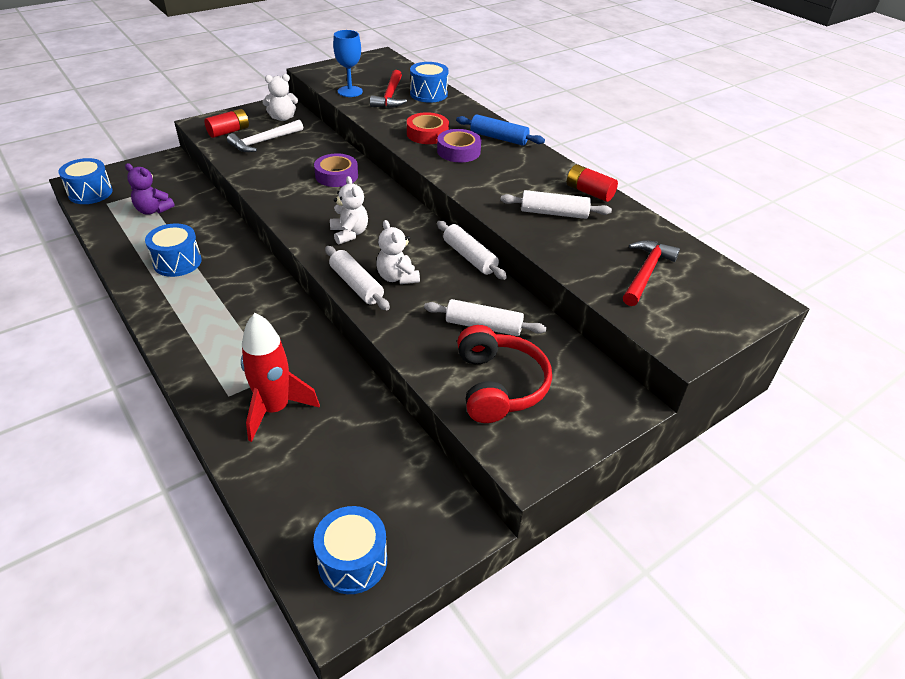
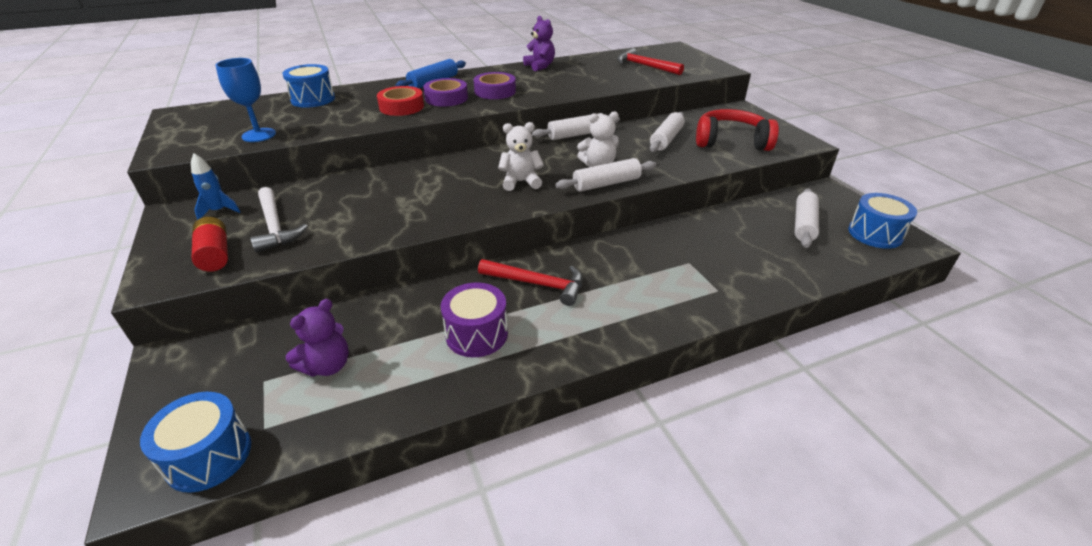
camera: 75 degrees left, 5 degrees down
(177, 262) = (477, 334): blue drum -> purple drum
(275, 409) = (733, 263): red rocket -> none
(282, 118) = (219, 211): white teddy bear -> blue rocket
(336, 175) = (402, 182): purple tape -> purple tape (495, 91)
(390, 96) = (297, 116): red hammer -> red hammer (537, 284)
(554, 213) = (565, 79): white rolling pin -> white rolling pin (803, 224)
(589, 192) = (540, 66): red battery -> purple teddy bear

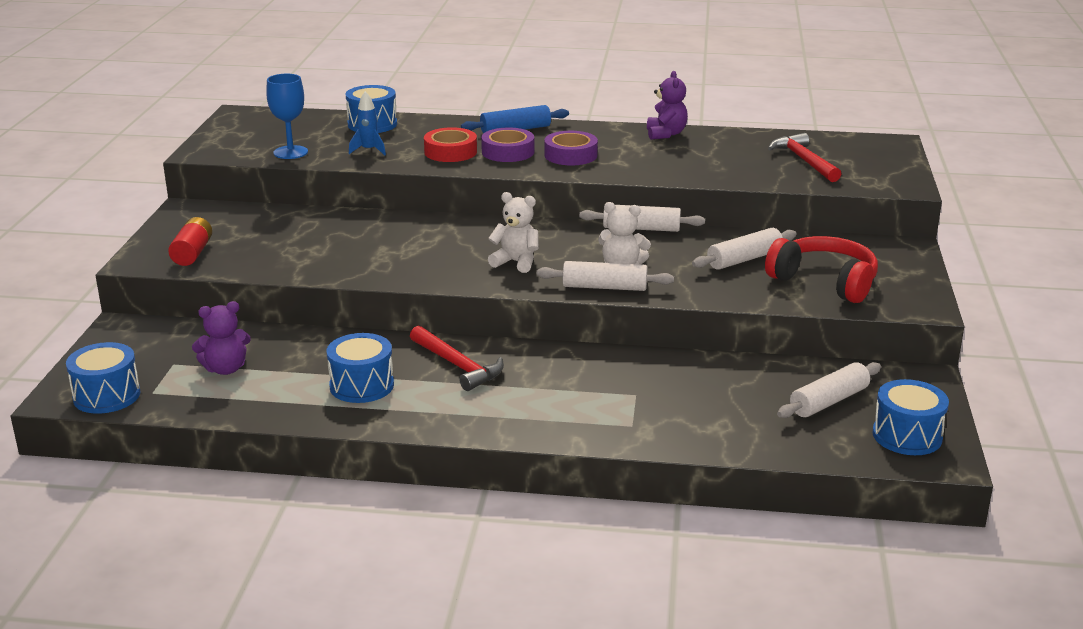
camera: 30 degrees right, 10 degrees down
(219, 211) = (221, 218): blue rocket -> blue rocket (369, 150)
(275, 226) = (255, 243): white hammer -> none
(477, 334) = (362, 385): purple drum -> blue drum

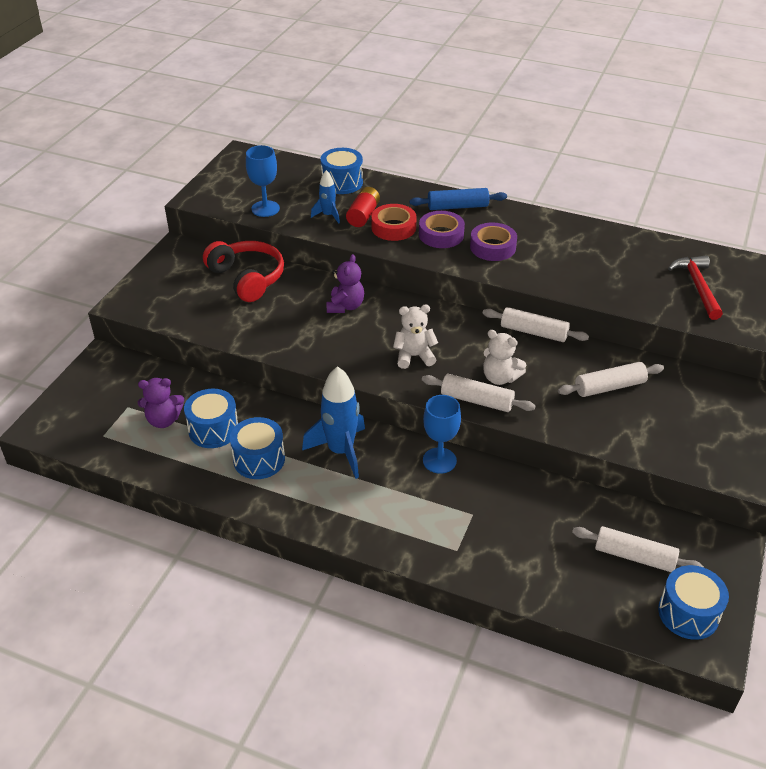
camera: 15 degrees right, 15 degrees up
(107, 396) = (69, 433): blue drum -> blue drum (213, 430)
(192, 253) = (165, 301): red battery -> red battery (363, 215)
(458, 365) = (340, 451): red hammer -> blue rocket
(516, 262) = (414, 356): white teddy bear -> white teddy bear turned 45 degrees counterclockwise
(577, 357) = (439, 460): none -> blue goblet
(666, 134) = (585, 231): purple teddy bear -> purple teddy bear (345, 306)
(825, 281) = (671, 428): red headphones -> red headphones (247, 278)
(829, 401) = (634, 556): white rolling pin -> white rolling pin turned 45 degrees clockwise

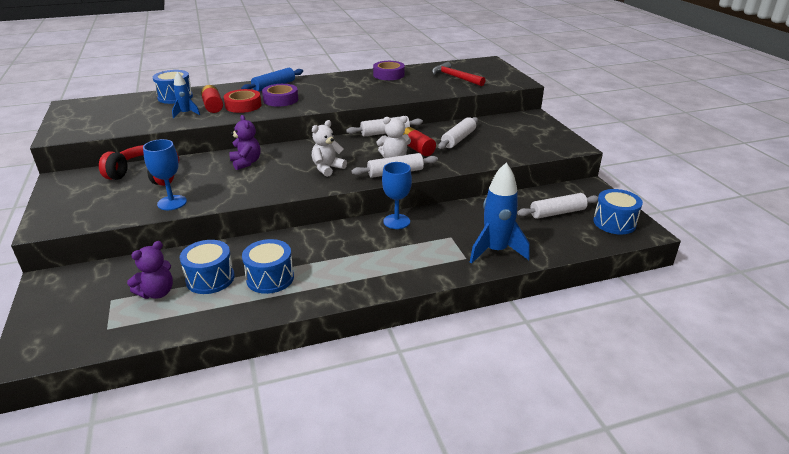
camera: 40 degrees left, 10 degrees down
(265, 209) = (129, 124): blue goblet -> blue goblet (172, 203)
(340, 451) = (326, 246): blue rocket -> blue rocket (495, 251)
(492, 247) = (321, 95): purple tape -> purple tape (388, 75)
(541, 378) = (417, 149): none -> red battery

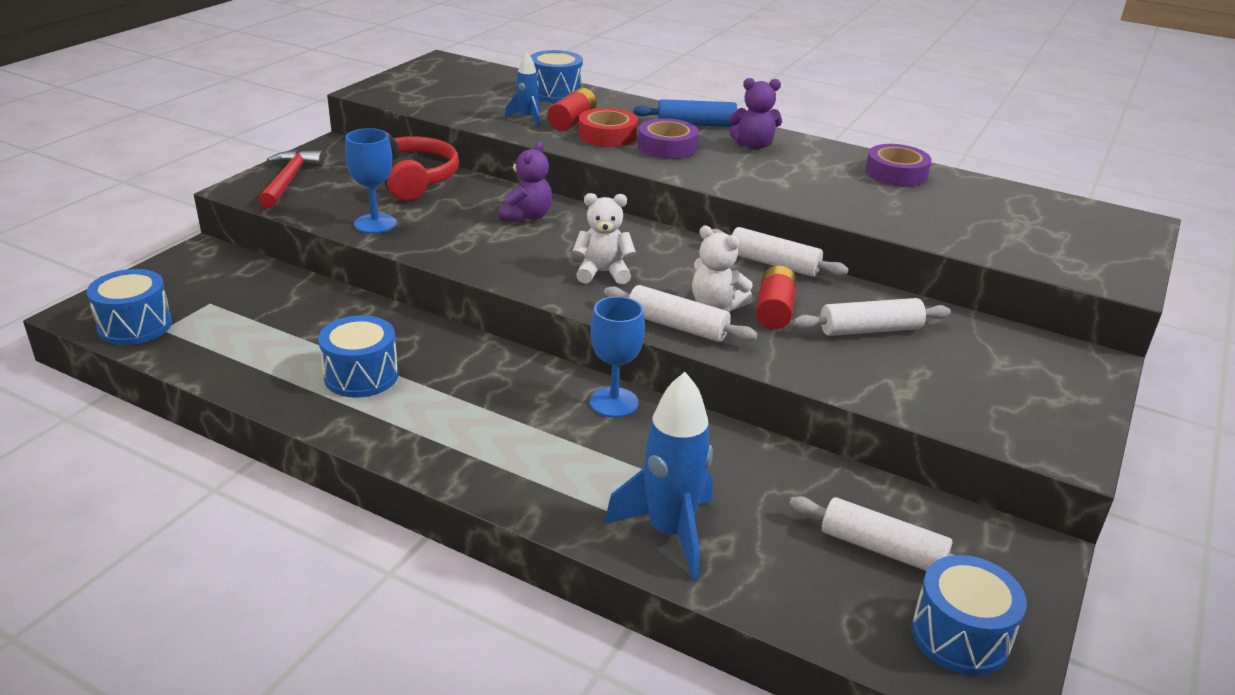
camera: 45 degrees right, 0 degrees up
(157, 293) = (250, 321): purple teddy bear -> purple teddy bear (753, 146)
(210, 279) = (312, 338): blue drum -> blue drum (135, 326)
(455, 77) = (1006, 223): red hammer -> red hammer (288, 180)

